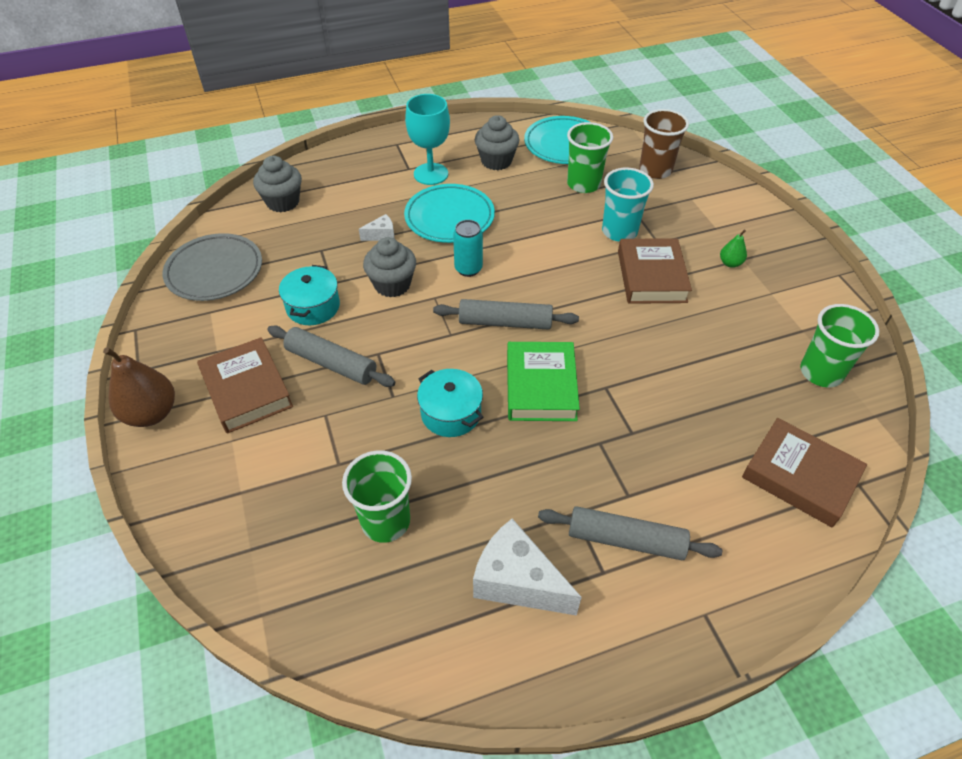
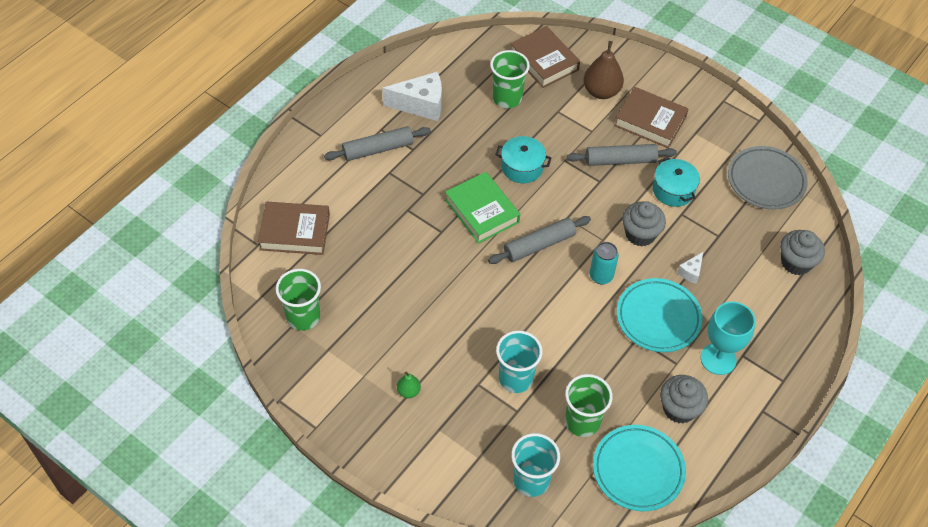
camera: 145 degrees right, 5 degrees up
(151, 413) = (684, 84): brown pear -> brown pear (601, 91)
(651, 276) = (463, 342): brown book -> brown book (544, 61)
(655, 170) = (531, 480): brown cup -> turquoise cup

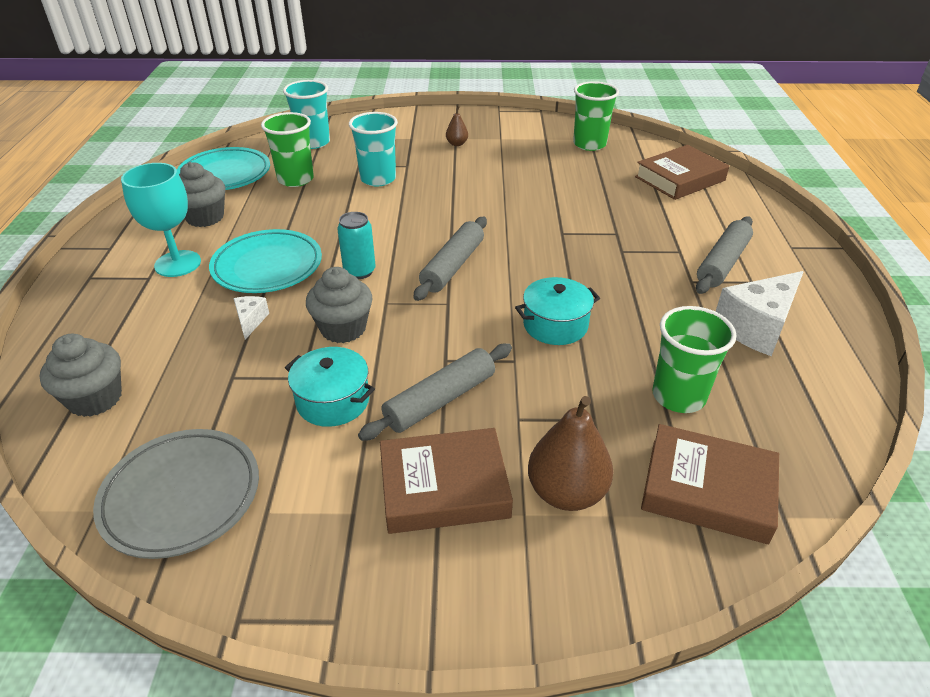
camera: 145 degrees right, 15 degrees down
(408, 391) = (457, 144): green pear -> brown pear
(482, 211) = (545, 265): green book -> none

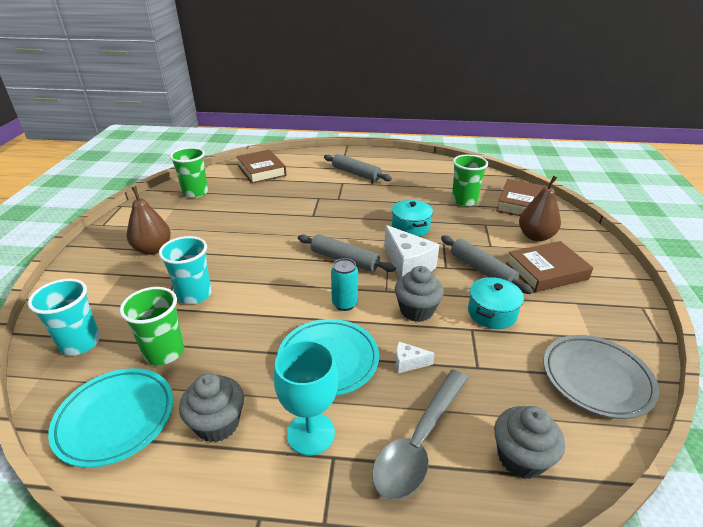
camera: 85 degrees left, 5 degrees down
(142, 327) = (419, 443): none -> grey spoon
(444, 487) = (546, 271): brown book -> brown book turned 75 degrees clockwise
(457, 144) = (153, 249): brown pear -> brown pear, size x1.98
(756, 327) = (411, 175): white cheese -> white cheese (408, 265)

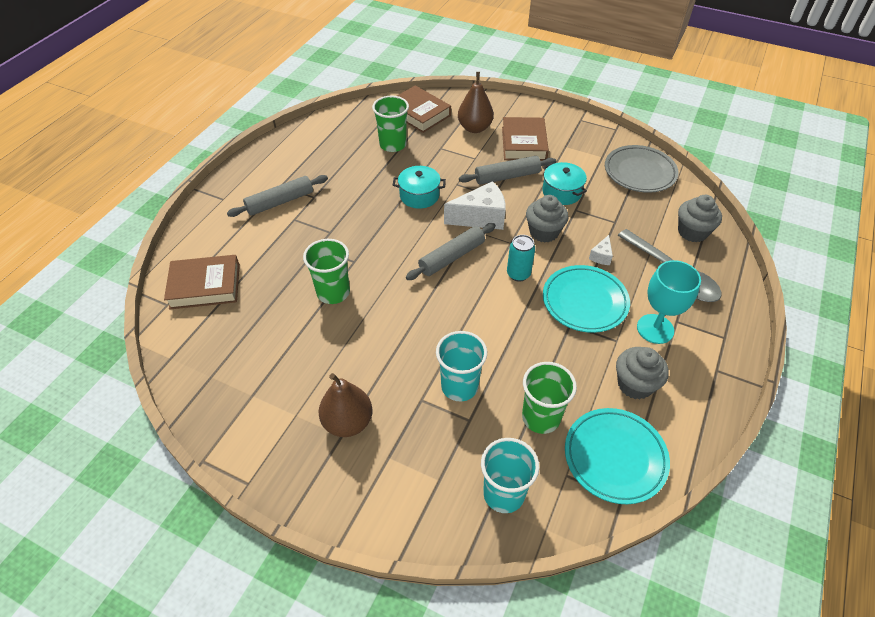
camera: 70 degrees left, 15 degrees up
(195, 193) = (222, 366): green cup -> green cup (333, 292)

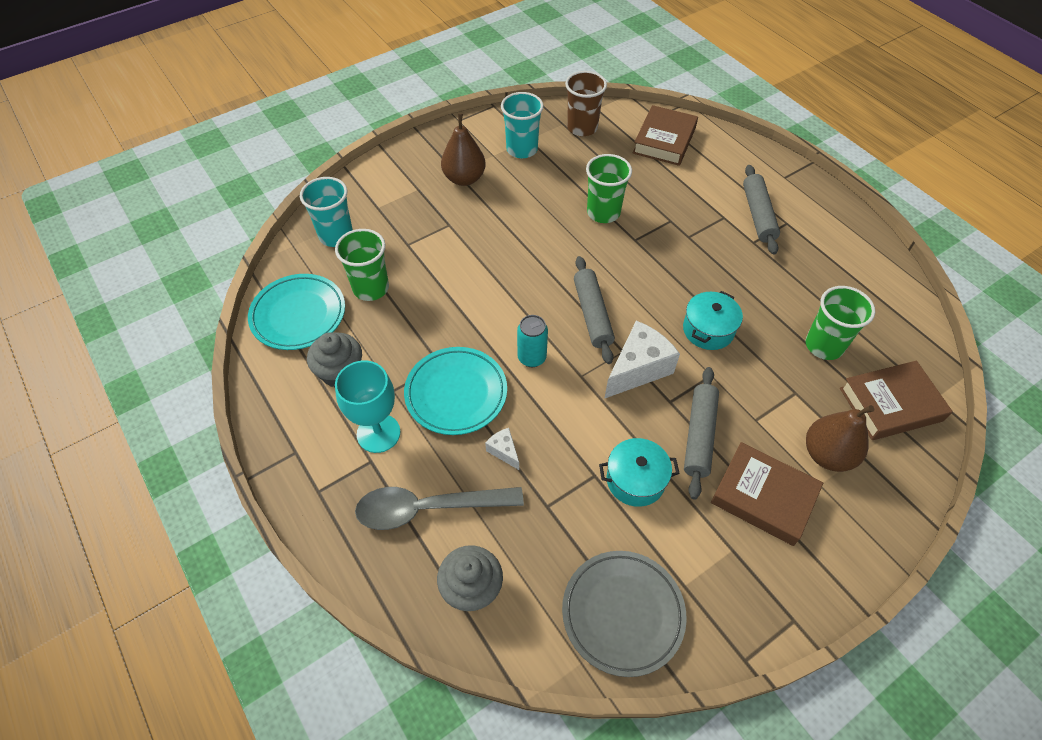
camera: 120 degrees right, 5 degrees up
(211, 356) = (582, 128): none -> brown cup
(459, 386) = (441, 252): turquoise cup -> turquoise cup (522, 149)
(481, 217) = (638, 369): white cheese -> white cheese turned 150 degrees counterclockwise
(544, 232) = (577, 417): grey cupcake -> none

